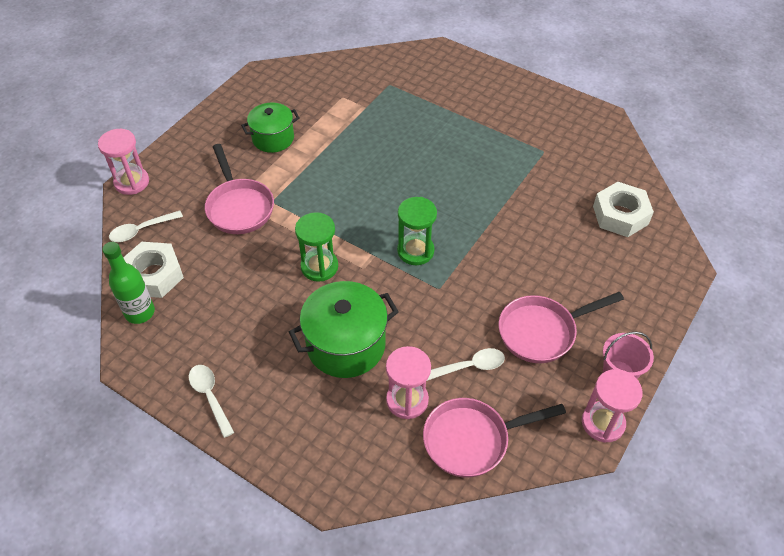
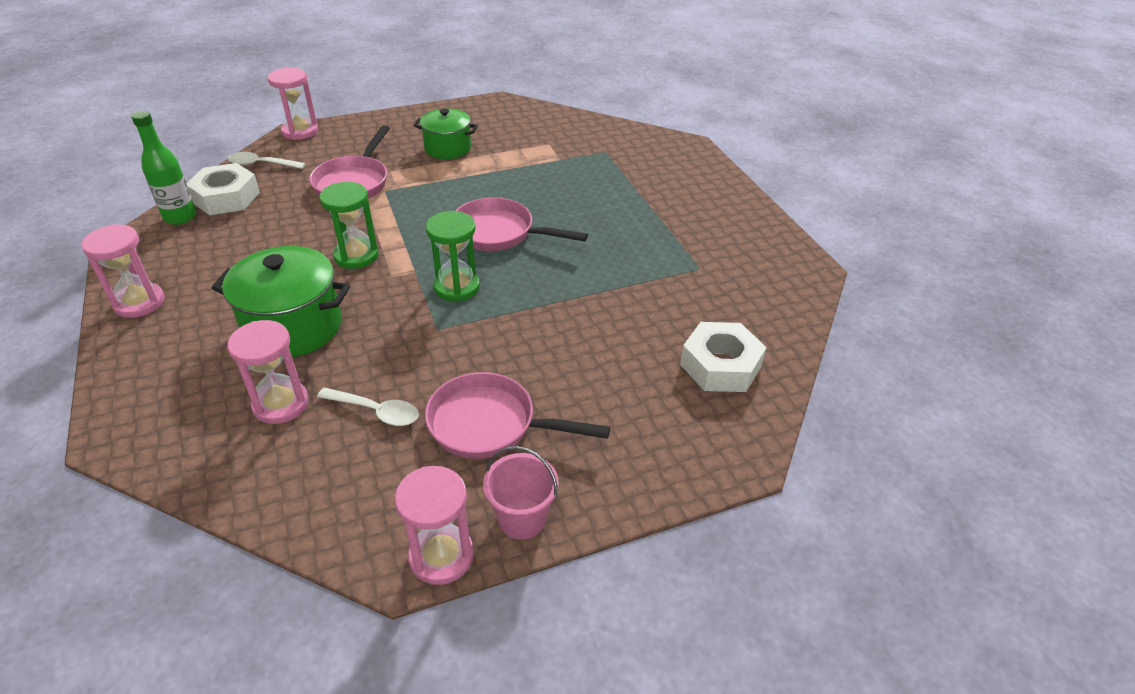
camera: 35 degrees right, 10 degrees down
(210, 396) = (139, 302): white spoon -> pink hourglass
(472, 440) = (289, 479): pink pan -> pink pan (499, 233)

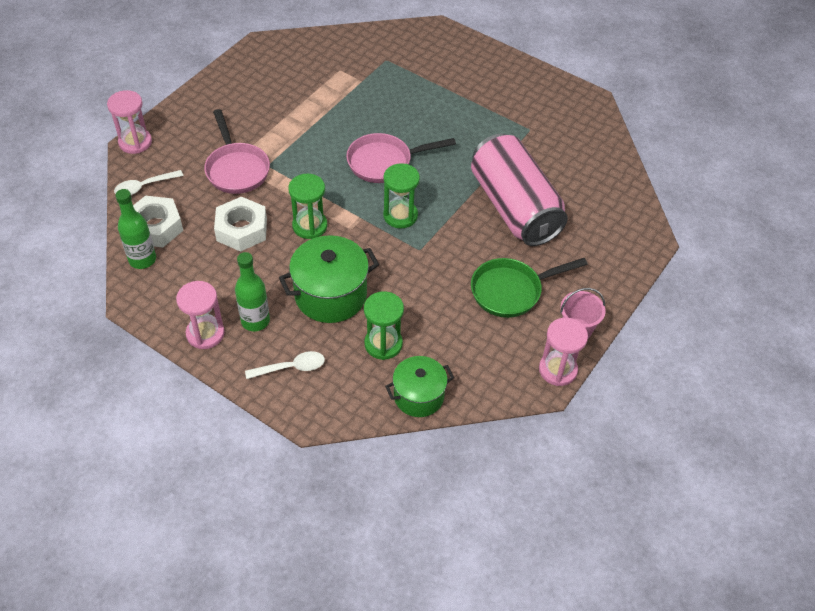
camera: 35 degrees left, 10 degrees up
(195, 314) = (255, 321): none -> green bottle
(281, 404) = (383, 344): pink hourglass -> green hourglass
(376, 411) = (442, 318): white spoon -> white spoon (291, 367)
(448, 148) = (271, 107): green pot -> green pot (418, 396)
(490, 425) = (511, 291): pink pan -> green pan
(595, 337) = (514, 207): none -> pink can
(720, 365) = (595, 191): white nut -> white nut (241, 229)

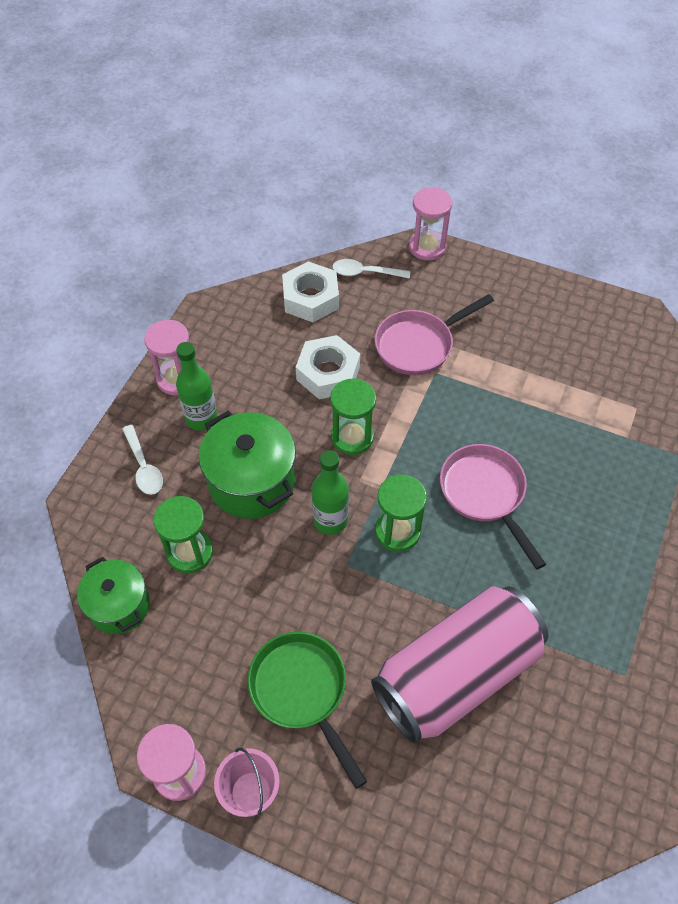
camera: 80 degrees right, 5 degrees up
(142, 259) = (264, 300): green bottle -> green bottle (330, 520)
(144, 187) = (365, 273): white spoon -> white spoon turned 45 degrees counterclockwise

